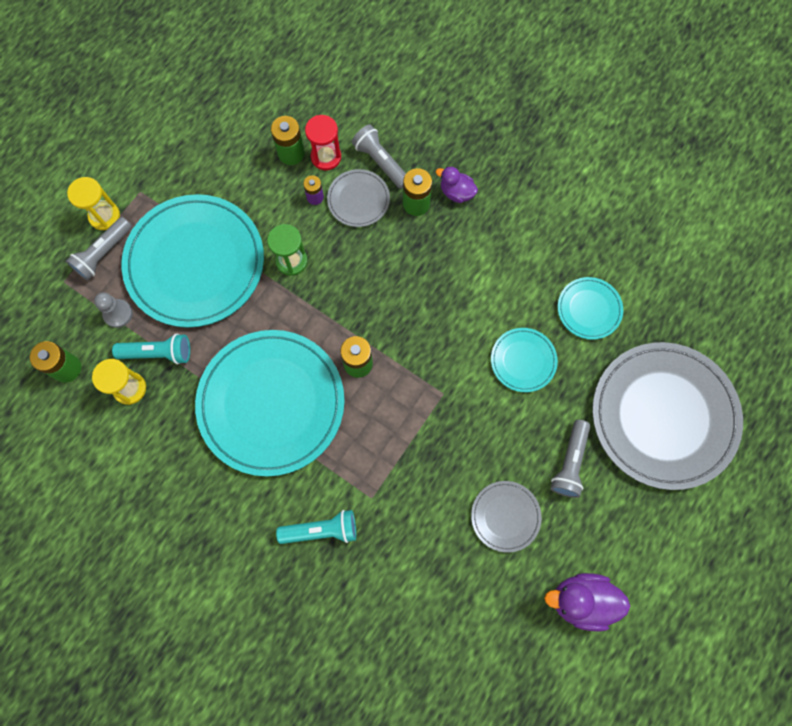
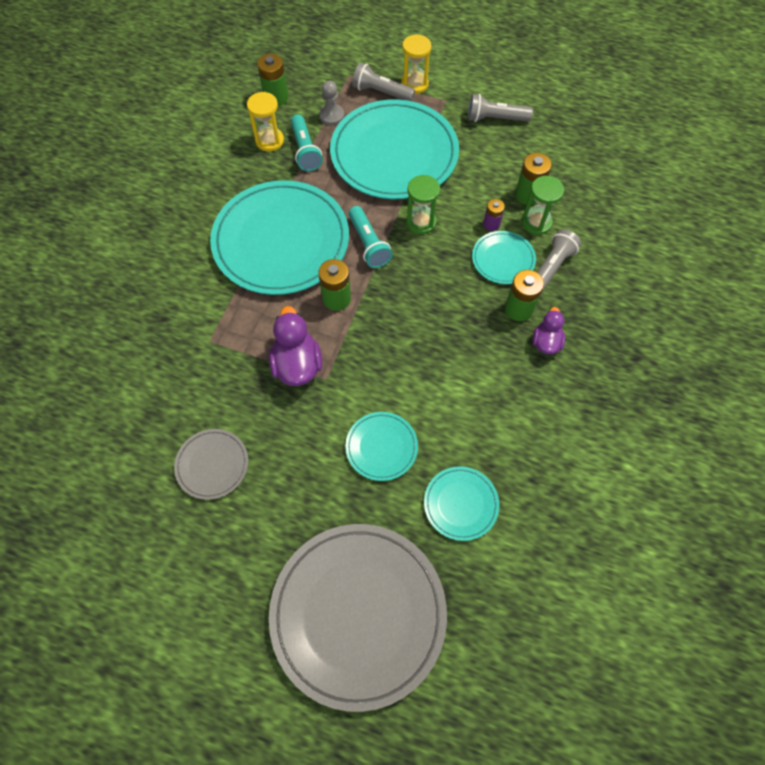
camera: 75 degrees right, 10 degrees down
(321, 530) = (172, 308): turquoise flashlight -> turquoise flashlight (368, 244)
(326, 157) = (536, 222): red hourglass -> green hourglass
(358, 199) = (503, 259): grey plate -> turquoise plate
(569, 462) = (281, 518): grey flashlight -> grey flashlight (495, 118)
(581, 600) = (136, 560): purple duck -> purple duck (297, 365)

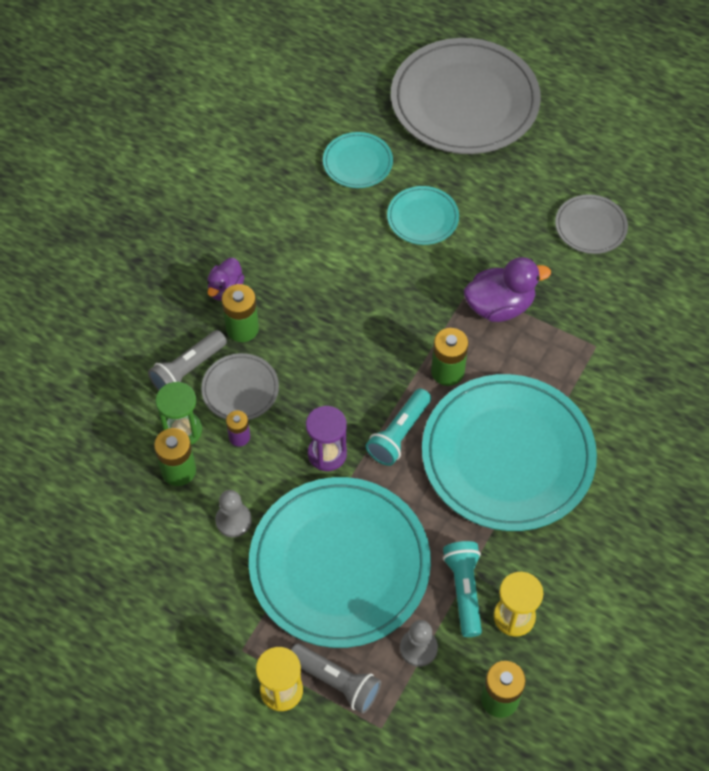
camera: 170 degrees left, 5 degrees down
(297, 365) = (499, 306): purple duck -> purple duck turned 105 degrees counterclockwise
(368, 244) = (399, 434): turquoise flashlight -> turquoise flashlight turned 135 degrees counterclockwise
(421, 222) = (327, 454): green hourglass -> purple hourglass
(476, 169) = (233, 520): none -> grey pawn
(495, 118) = (180, 602): grey flashlight -> none
(503, 259) = (240, 389): turquoise plate -> grey plate

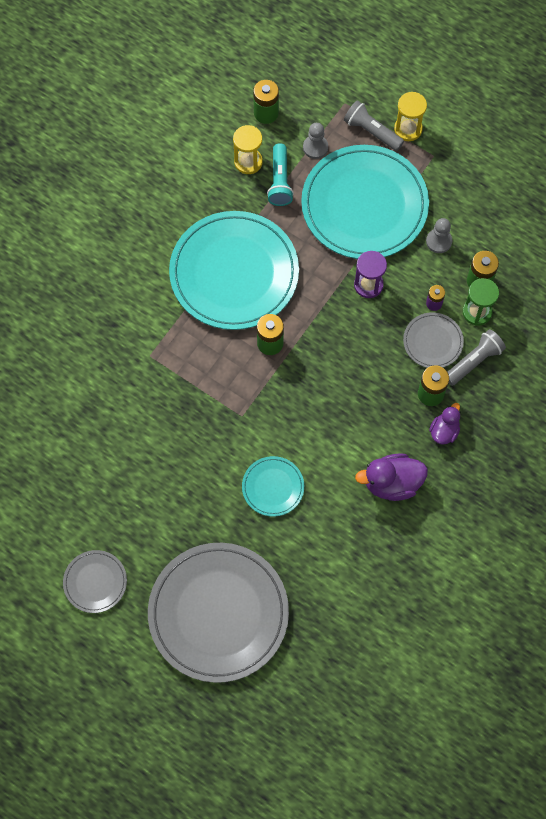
camera: 175 degrees left, 10 degrees up
(357, 162) = (324, 551): turquoise plate -> none
(399, 434) = (313, 296): turquoise flashlight -> none
(499, 306) = (220, 397): purple duck -> purple duck (392, 483)
(590, 226) = (130, 466): grey plate -> grey plate (95, 582)

